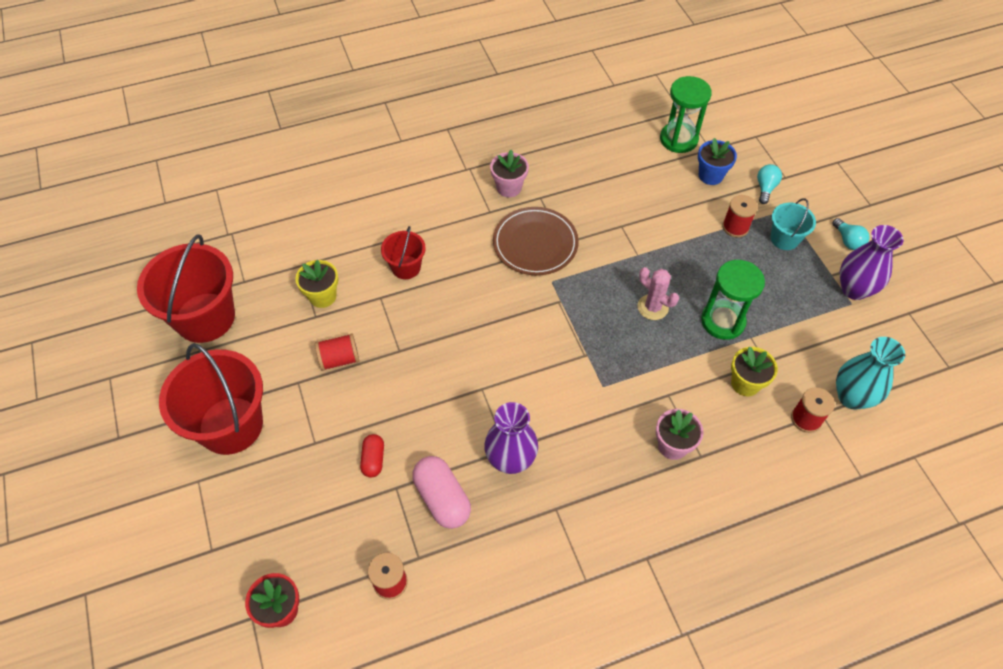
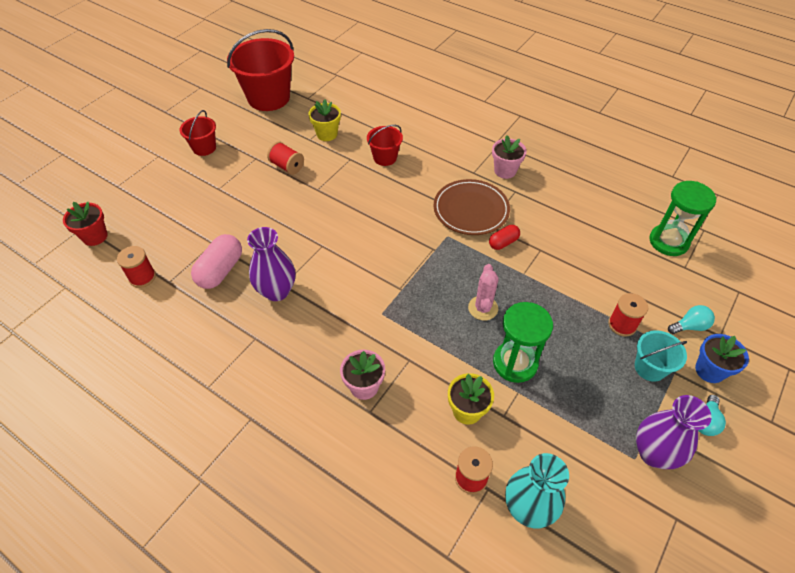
camera: 55 degrees right, 5 degrees down
(231, 425) = (204, 148): red bucket -> red bucket, size x0.51
(373, 459) = (226, 221): red capsule -> red capsule (503, 242)
(710, 175) = (656, 281): blue flower pot -> blue flower pot (709, 370)

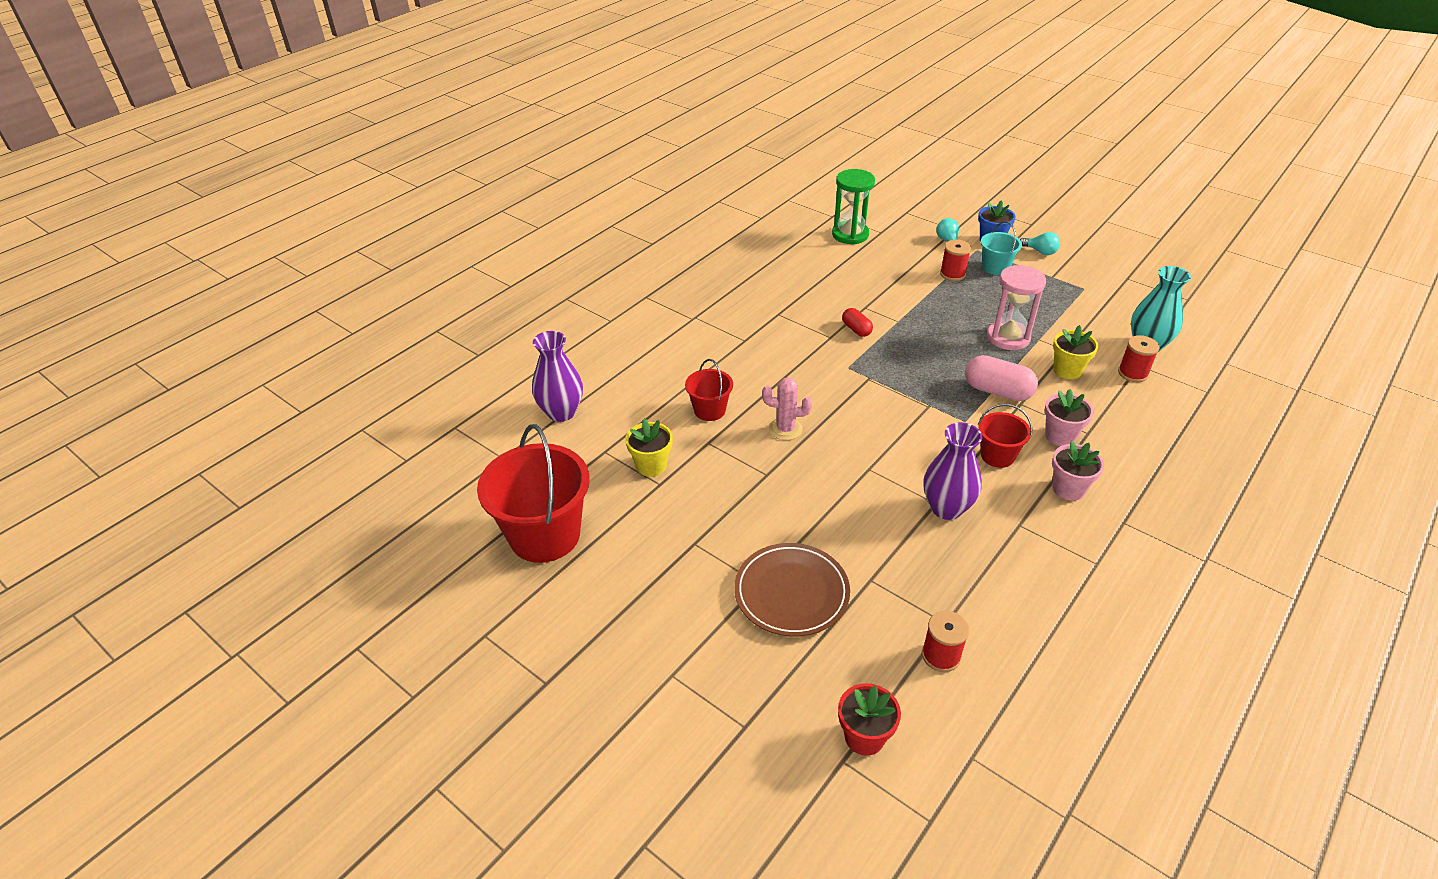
camera: 85 degrees left, 10 degrees down
(204, 148) = (660, 611): red bucket -> red bucket (997, 456)
(220, 270) = (919, 566): pink capsule -> pink capsule (997, 391)
(287, 166) = (717, 506): red spool -> none
(471, 210) = (807, 347): brown plate -> brown plate (791, 592)
(483, 308) = (946, 351): pink cactus -> pink cactus (785, 429)
(505, 171) = (744, 317): pink flower pot -> pink flower pot (1068, 489)
(515, 363) = (1008, 337): green hourglass -> pink hourglass
(653, 453) = (1076, 279): purple vase -> purple vase (561, 412)

